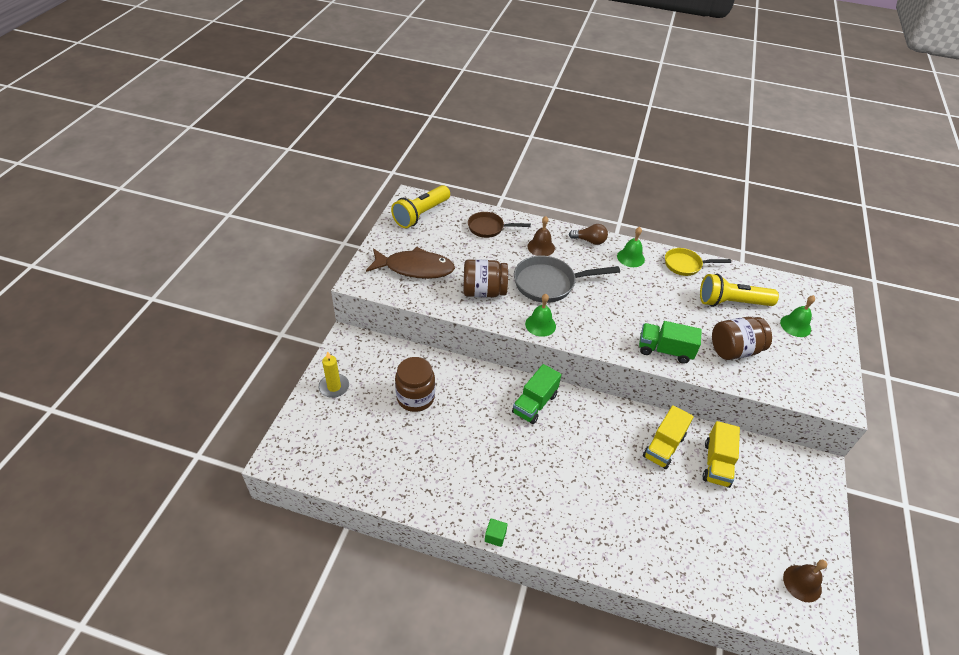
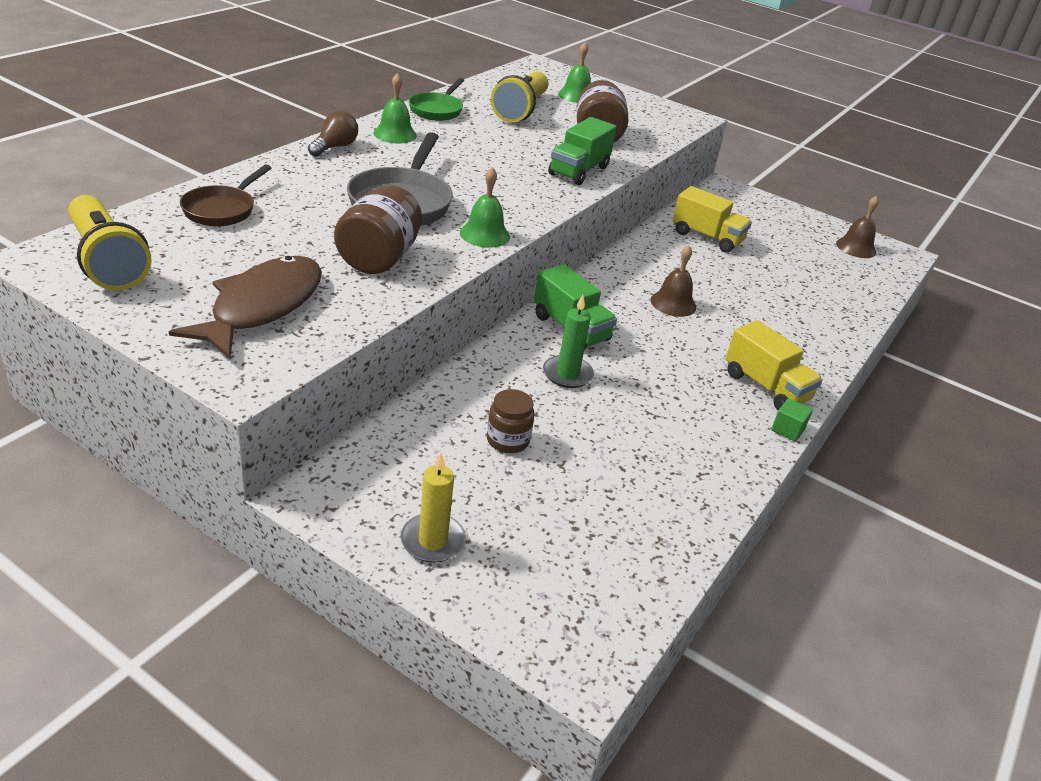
camera: 75 degrees left, 10 degrees down
(415, 397) = (508, 440): brown jar -> brown jar, size x0.61
(487, 411) = (567, 374): none -> green candle
(541, 247) = (314, 183): brown bell -> brown bell (673, 303)
(663, 446) = (674, 259): yellow truck -> yellow truck (766, 387)
(685, 265) = (437, 110): yellow pan -> green pan

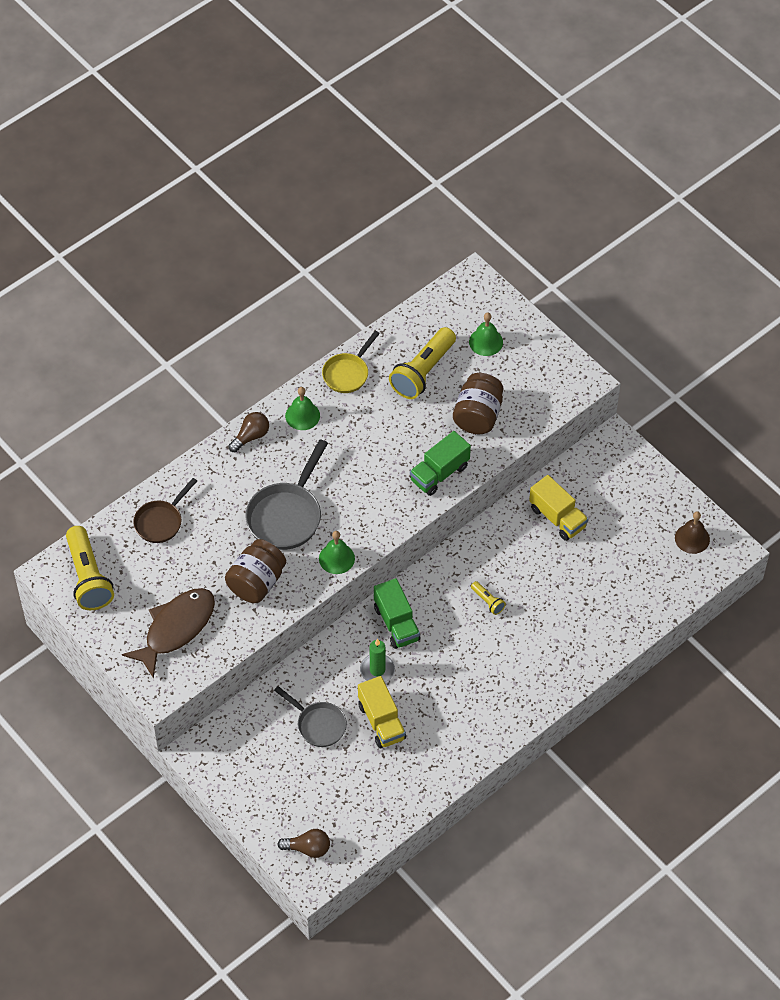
camera: 20 degrees right, 20 degrees up
(433, 541) = (254, 793): yellow candle -> none
(437, 110) = (348, 373): green pan -> yellow pan
(508, 440) = (318, 724): brown jar -> grey pan
(557, 614) = (308, 848): none -> brown light bulb
(673, 303) = (488, 601): brown bell -> yellow flashlight
(766, 387) = (516, 696): yellow truck -> yellow truck (381, 721)
(787, 430) = (510, 737): green cube -> none

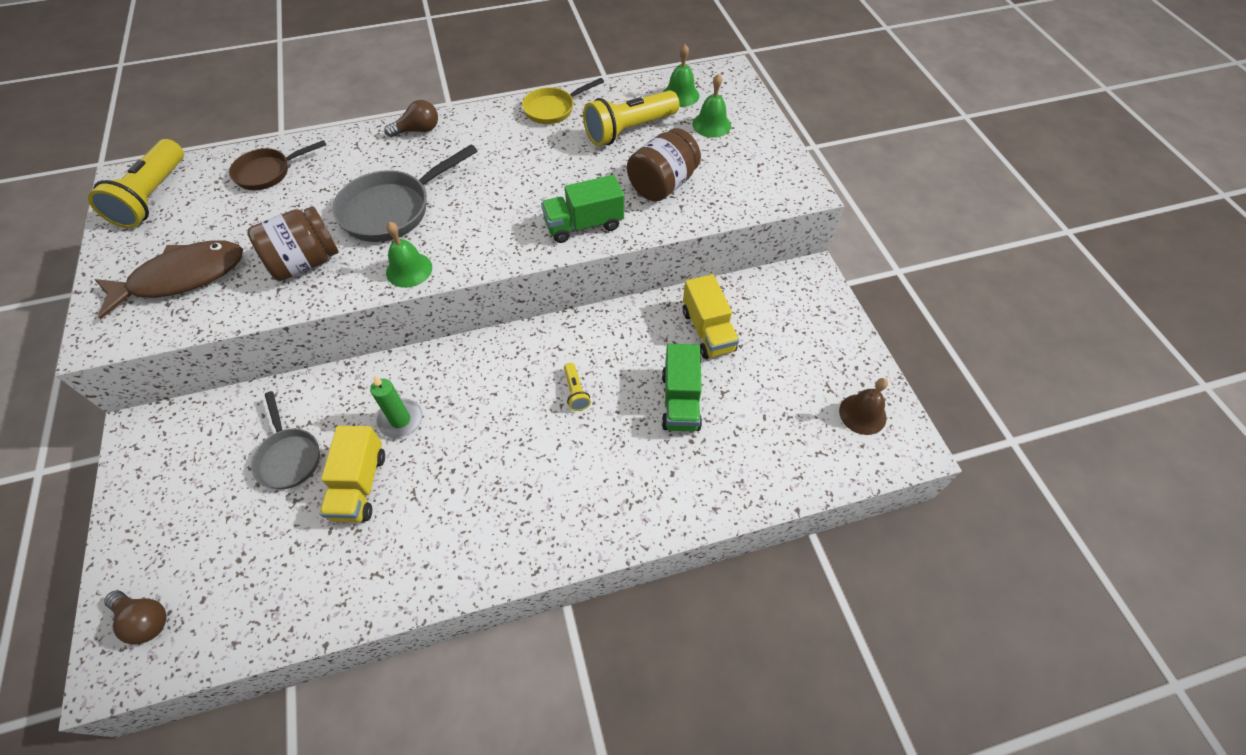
camera: 25 degrees right, 0 degrees up
(302, 415) = (482, 129): green bell -> green bell (680, 95)
(396, 623) = (458, 376): green truck -> green truck (680, 401)

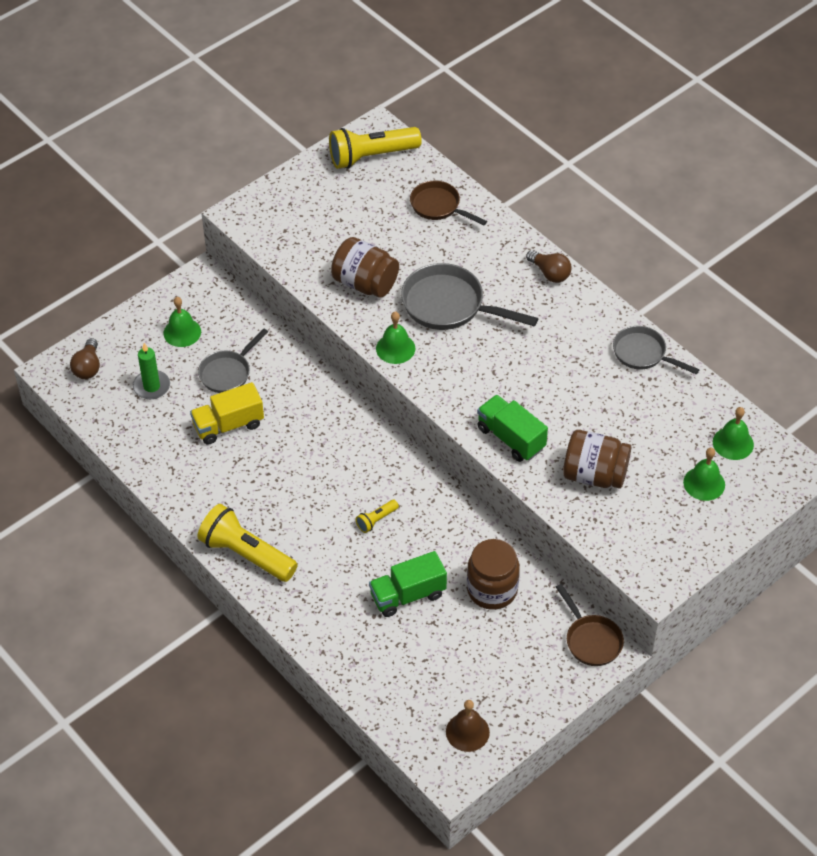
camera: 65 degrees right, 5 degrees down
(182, 278) = (310, 223): brown fish -> none
(192, 483) = (182, 332): none -> green bell
(400, 420) = (291, 421): green candle -> green candle (151, 386)
(553, 109) = (643, 354): yellow pan -> grey pan
(629, 130) = (652, 423): yellow flashlight -> yellow flashlight (246, 554)
(708, 331) = (492, 590): yellow truck -> brown jar
(795, 282) = (591, 640): none -> brown pan

